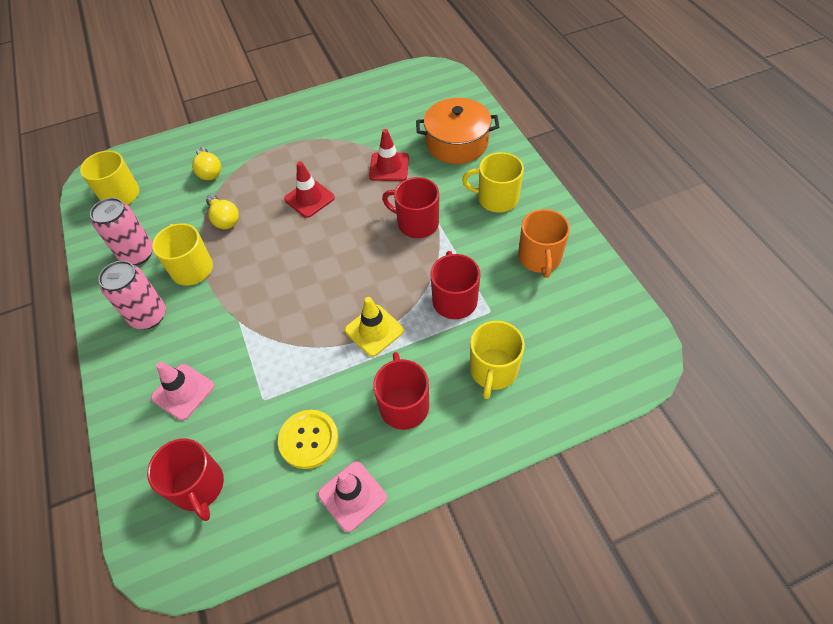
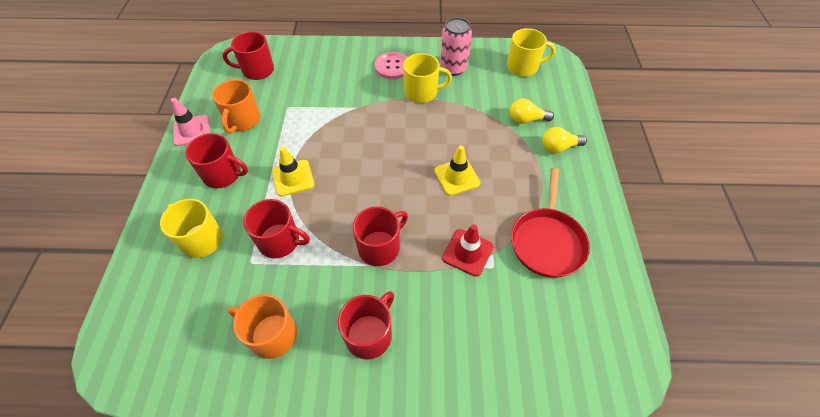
camera: 110 degrees right, 0 degrees up
(149, 316) = (392, 67): pink can -> pink button
(183, 392) = (322, 73): pink traffic cone -> none
(224, 219) = (462, 118): yellow light bulb -> yellow light bulb (559, 147)
(308, 439) = (243, 120): yellow button -> orange mug
(309, 198) = (457, 177): red traffic cone -> yellow traffic cone
(352, 126) = (547, 241): none -> red pan
(457, 143) = (474, 335): orange pot -> none
(496, 198) = (369, 334): yellow mug -> red mug

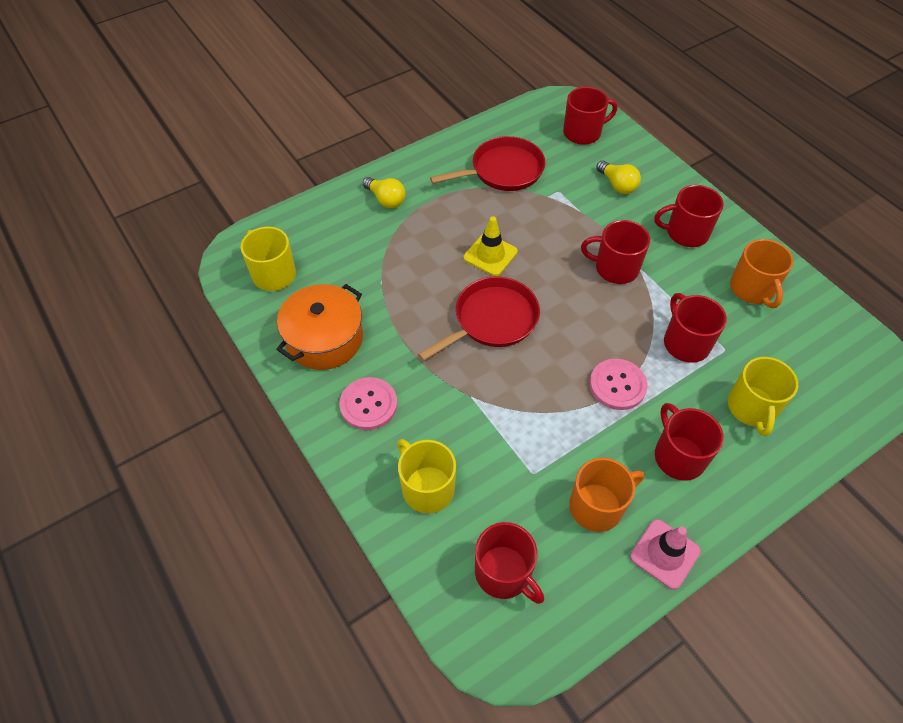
camera: 125 degrees left, 0 degrees up
(293, 178) = (617, 385): yellow traffic cone -> pink button
(400, 146) = (492, 320): none -> red pan
(422, 92) = (393, 346): yellow mug -> yellow mug (427, 487)
(453, 68) = (324, 339): pink can -> orange pot
(467, 252) = (561, 211): red traffic cone -> none
(526, 119) = (365, 237): yellow light bulb -> yellow light bulb (617, 185)
(565, 350) = (583, 132): none -> red mug

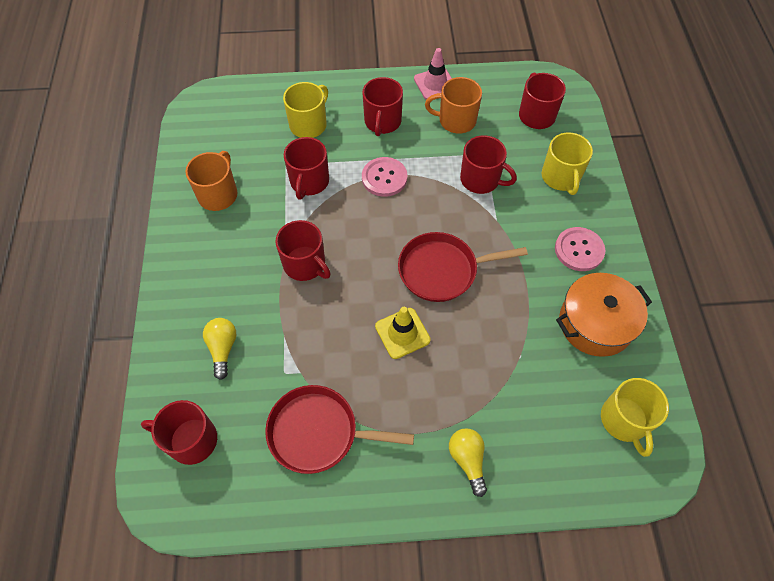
camera: 150 degrees left, 5 degrees up
(686, 233) = (215, 266): red mug -> red mug (481, 179)

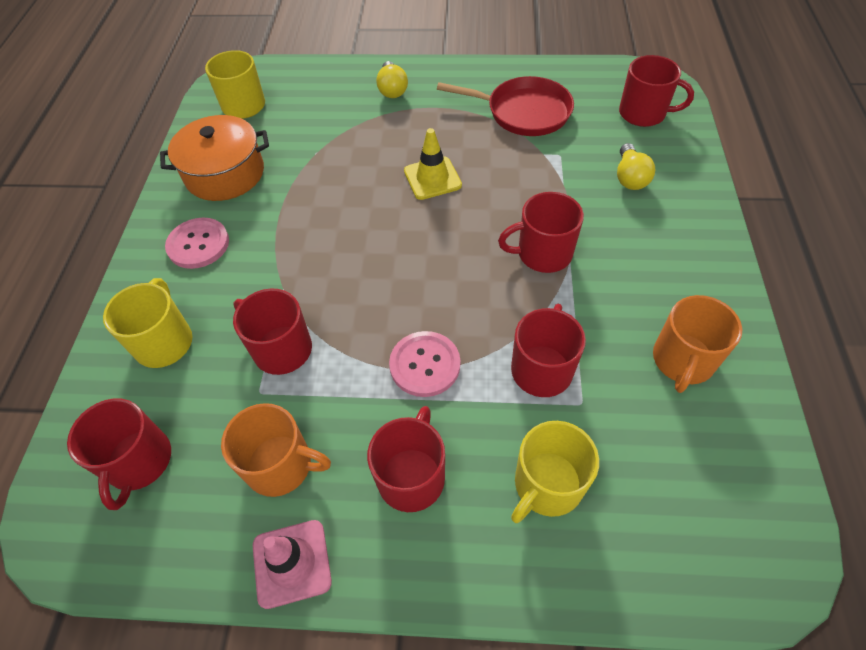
camera: 170 degrees left, 5 degrees down
(305, 264) = (542, 253): red mug -> red mug turned 60 degrees counterclockwise
(442, 270) = (372, 234): red pan -> none

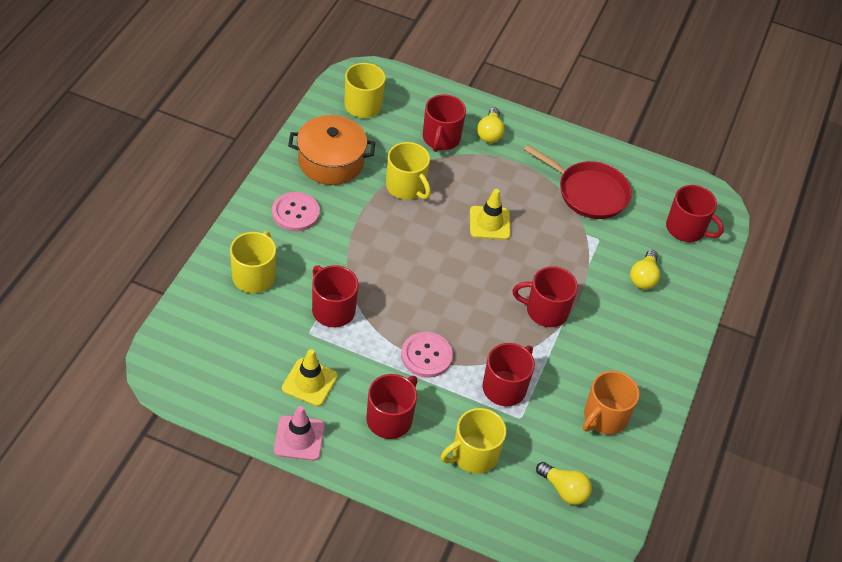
camera: 10 degrees right, 5 degrees down
(139, 462) = (220, 347): red mug -> red mug (441, 139)
(281, 465) = (309, 382): orange mug -> yellow traffic cone
(322, 172) = (406, 187): none -> yellow mug
(691, 487) = (564, 490): none -> yellow light bulb

